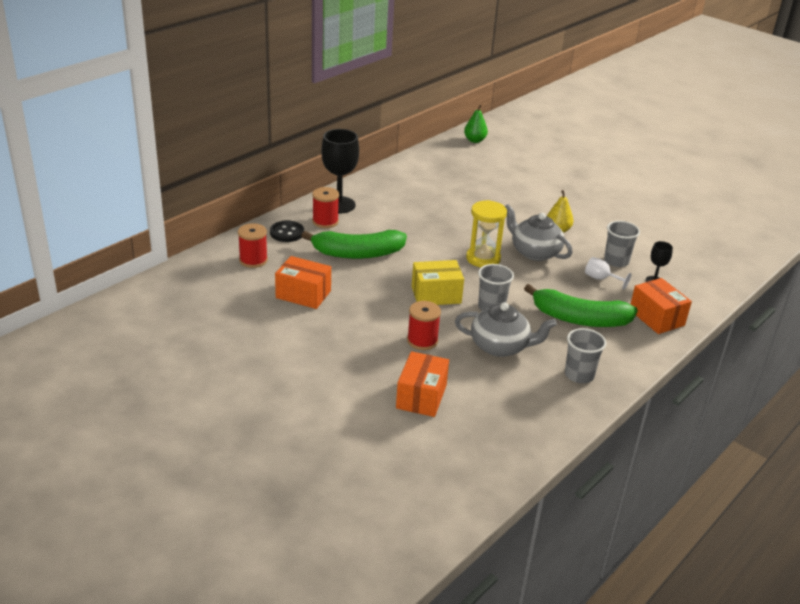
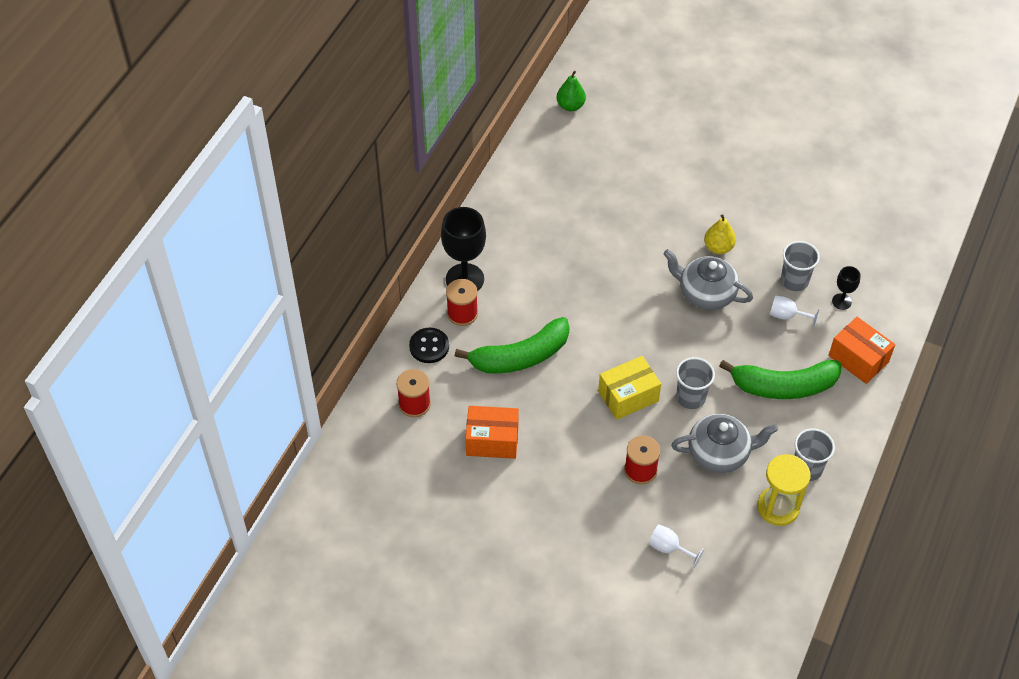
camera: 15 degrees left, 20 degrees up
(421, 396) = (669, 548): orange box -> white goblet
(483, 258) = (655, 322): yellow hourglass -> yellow hourglass (778, 507)

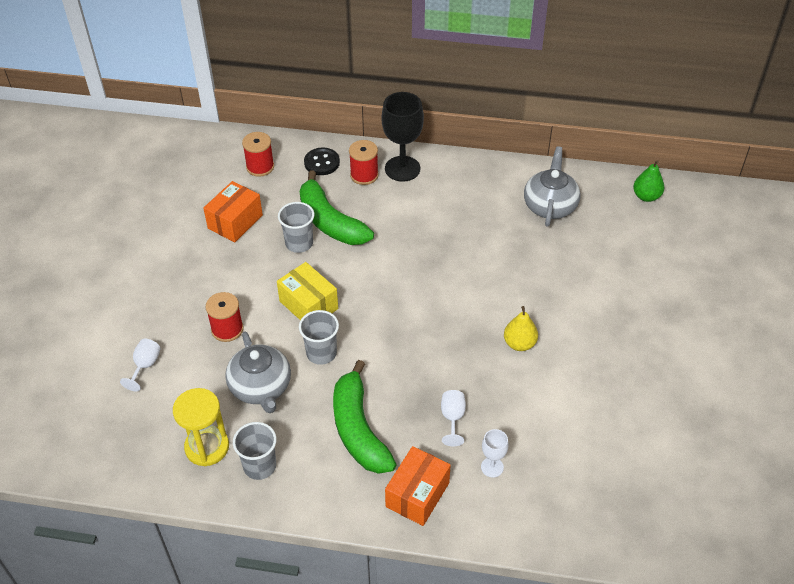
camera: 75 degrees right, 5 degrees down
(492, 440) = (235, 222): orange box -> orange box turned 45 degrees clockwise
(705, 293) = (454, 343): grey teapot -> grey teapot (550, 205)
(794, 281) = (503, 418): grey cup -> grey cup (299, 243)
(841, 301) = (492, 467): black goblet -> white goblet

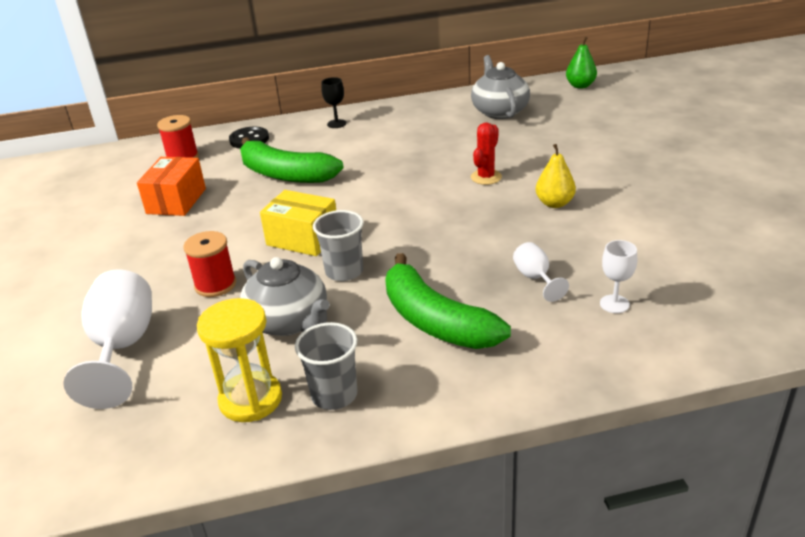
camera: 20 degrees left, 15 degrees down
(145, 366) = (122, 348): white goblet -> white goblet, size x1.99
(299, 243) = (261, 197): grey cup -> none
(364, 175) = (300, 137): red spool -> none
(402, 169) = (336, 124): black goblet -> black goblet, size x0.50
(417, 494) = (551, 356): orange box -> none
(485, 290) = (486, 177): none -> red cactus

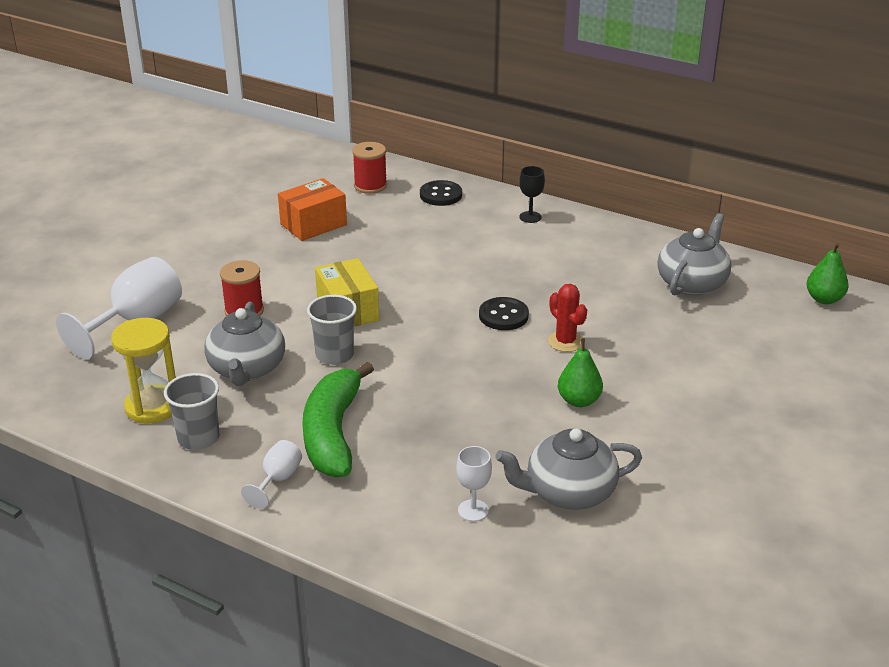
camera: 40 degrees right, 0 degrees up
(285, 174) = (418, 245): green banana -> none
(421, 184) = (503, 316): none -> black button
(486, 177) = (565, 342): red cactus -> red cactus turned 75 degrees clockwise
(535, 278) = (452, 451): white goblet -> white goblet (277, 480)
(554, 203) = (579, 401): yellow pear -> green pear
(645, 255) = (568, 492): none -> grey teapot

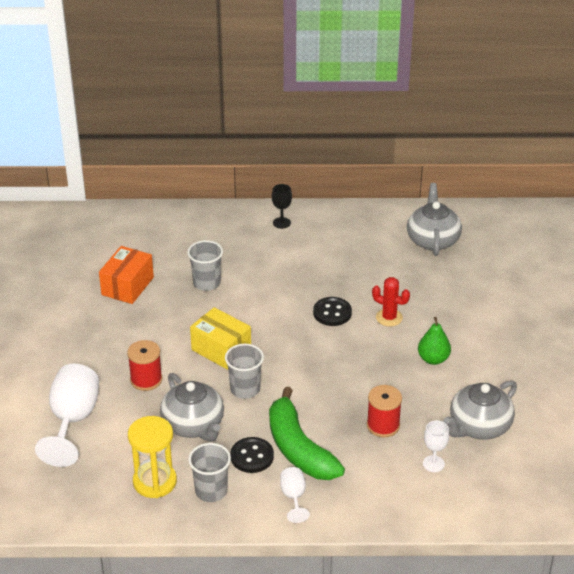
camera: 30 degrees left, 5 degrees up
(370, 186) = (139, 235): red spool -> red spool (383, 425)
(395, 246) = (206, 283): none -> grey cup
(441, 195) = (200, 225): black button -> black button (252, 456)
(824, 299) = (521, 223): green pear -> none

